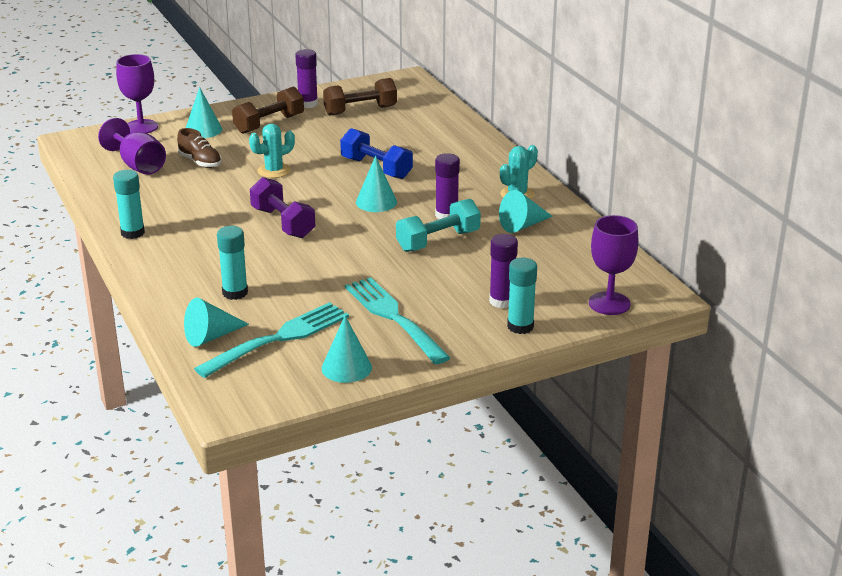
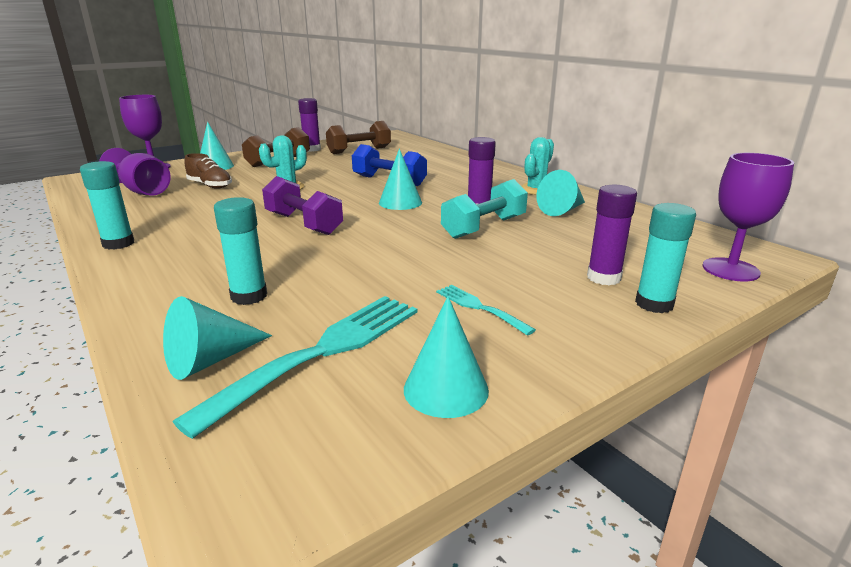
camera: 10 degrees left, 5 degrees down
(394, 317) = (479, 308): turquoise fork -> turquoise fork, size x0.50

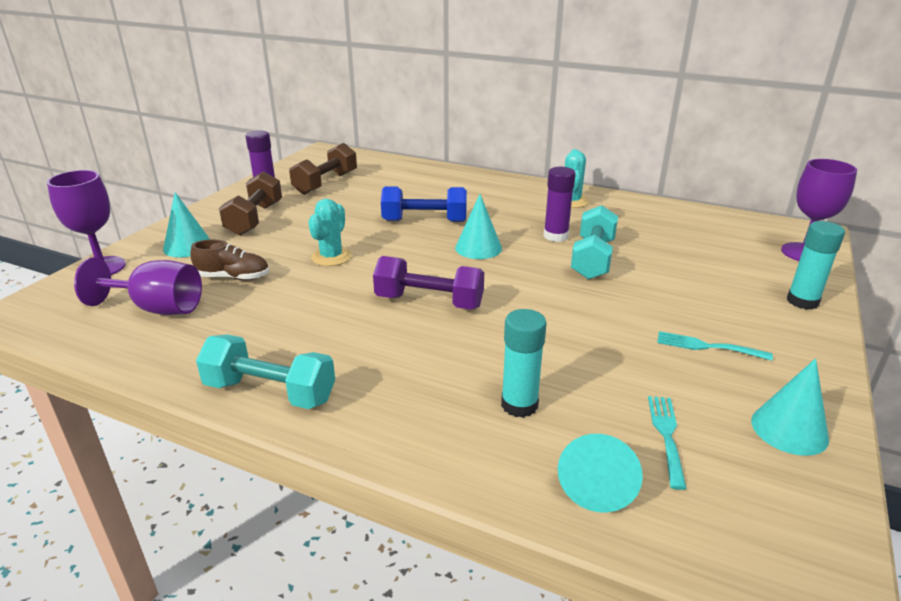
camera: 30 degrees left, 5 degrees up
(118, 244) = (270, 392): turquoise glue stick -> turquoise dumbbell
(322, 352) = (666, 435): turquoise fork -> turquoise fork, size x0.50
(562, 210) = (623, 221): turquoise cone -> none
(603, 278) = (743, 287): purple glue stick -> none

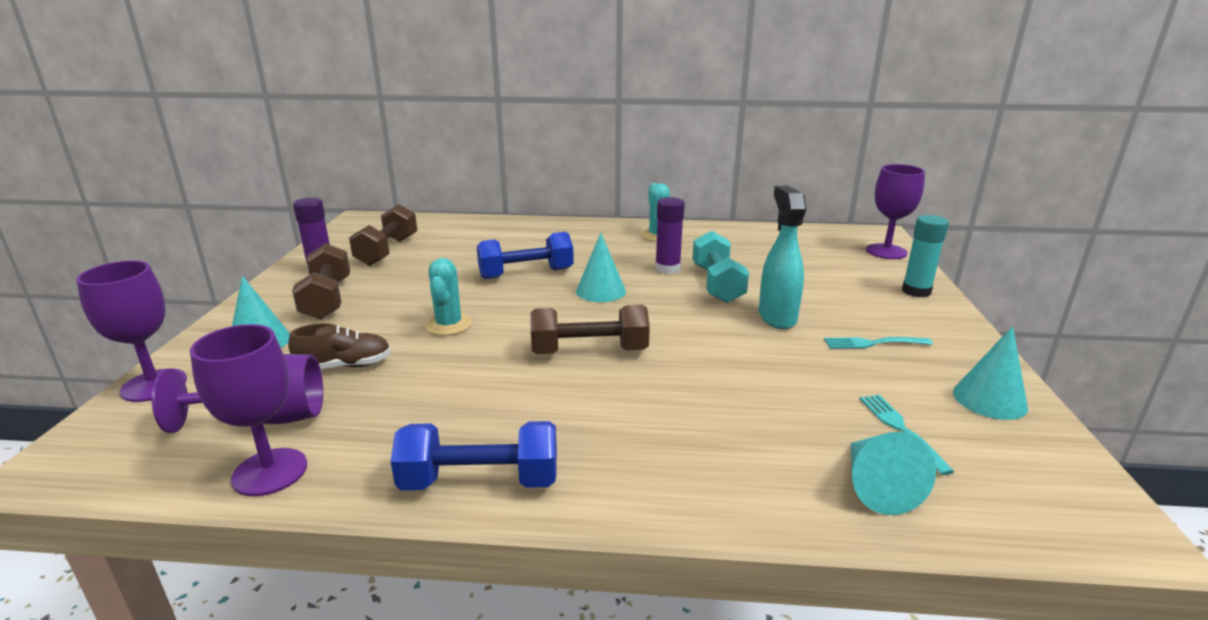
camera: 20 degrees left, 5 degrees down
(135, 349) = (270, 472): none -> purple goblet
(270, 392) = (480, 481): turquoise dumbbell -> blue dumbbell
(429, 302) = (589, 351): purple dumbbell -> brown dumbbell
(519, 405) = (752, 432): turquoise glue stick -> none
(627, 302) = (777, 317): none -> turquoise spray bottle

